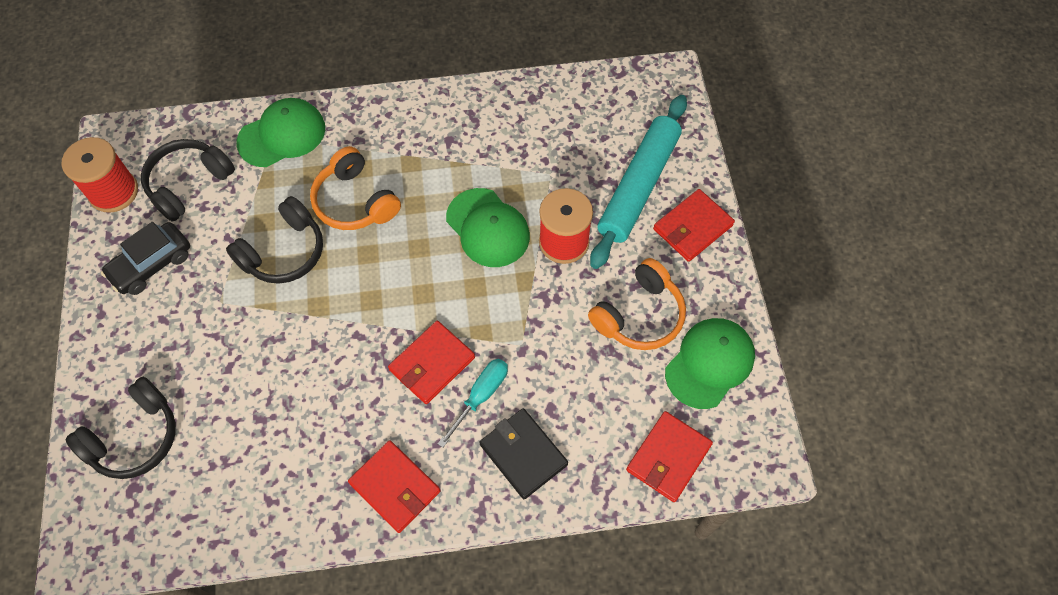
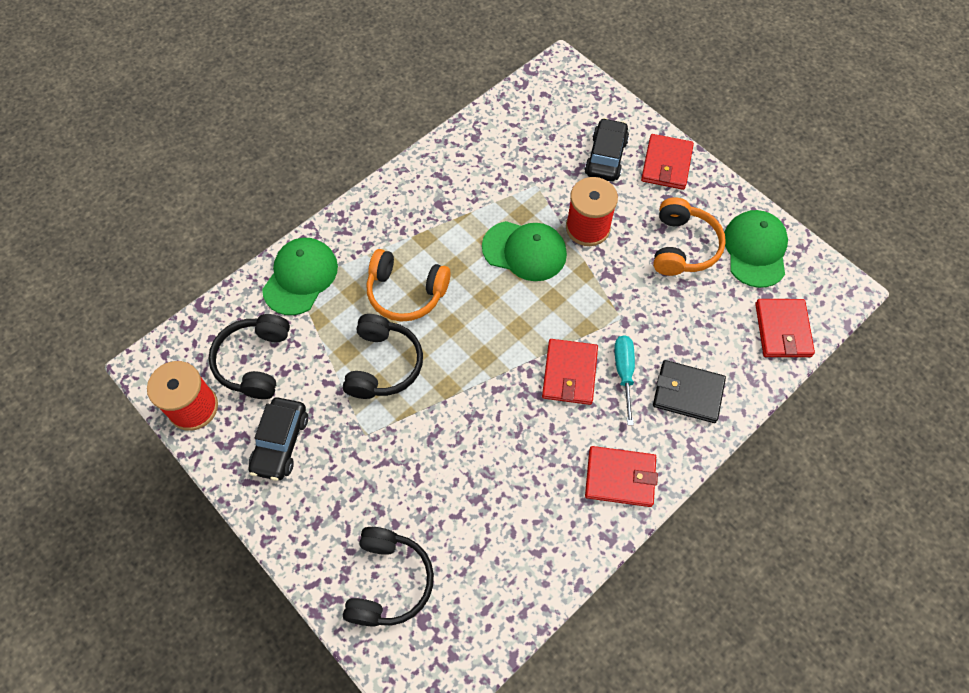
camera: 35 degrees left, 0 degrees up
(639, 186) = (606, 157): turquoise rolling pin -> black car

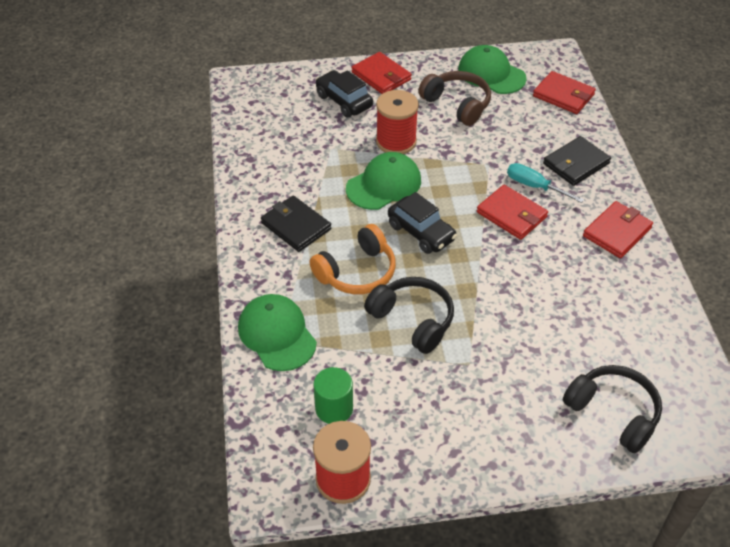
camera: 55 degrees left, 15 degrees down
(254, 361) = (334, 408): black headphones -> green cylinder
(280, 443) = (432, 427): black car -> black car (421, 232)
(424, 217) = (296, 226): none -> black wallet
(683, 246) = (457, 104): orange headphones -> brown headphones

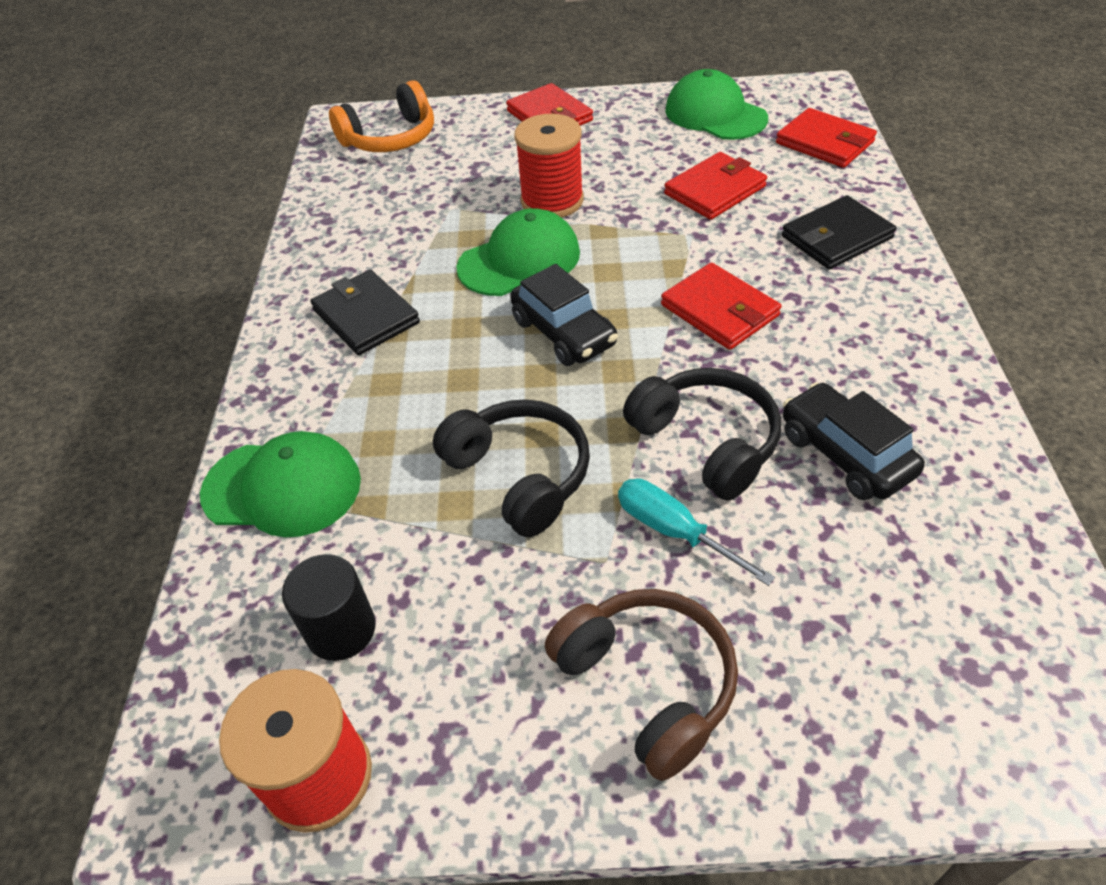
camera: 10 degrees right, 0 degrees up
(277, 334) = (282, 487): green cap -> green cap turned 120 degrees clockwise
(334, 408) = (341, 629): green cylinder -> black cylinder
(344, 101) = (487, 147): black car -> black car (845, 454)
(357, 272) = (444, 391): orange headphones -> orange headphones (390, 138)
(457, 104) = (656, 153): brown headphones -> brown headphones (648, 683)
(534, 186) = (762, 268): turquoise screwdriver -> turquoise screwdriver (673, 530)
(613, 412) = (876, 678): black headphones -> black headphones (706, 441)
(617, 232) = (900, 343): red wallet -> red wallet (715, 190)

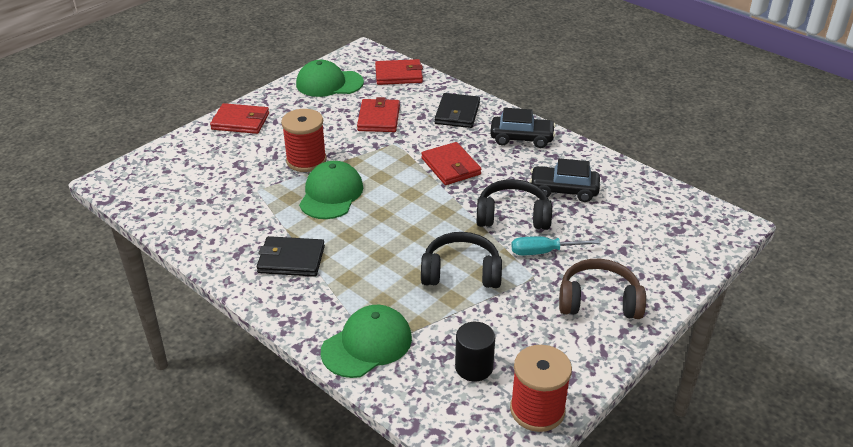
camera: 50 degrees left, 10 degrees down
(390, 138) = (160, 175): orange headphones -> none
(563, 333) = (398, 211): black car -> black car (521, 138)
(719, 310) = (451, 166): red wallet -> red wallet turned 60 degrees clockwise

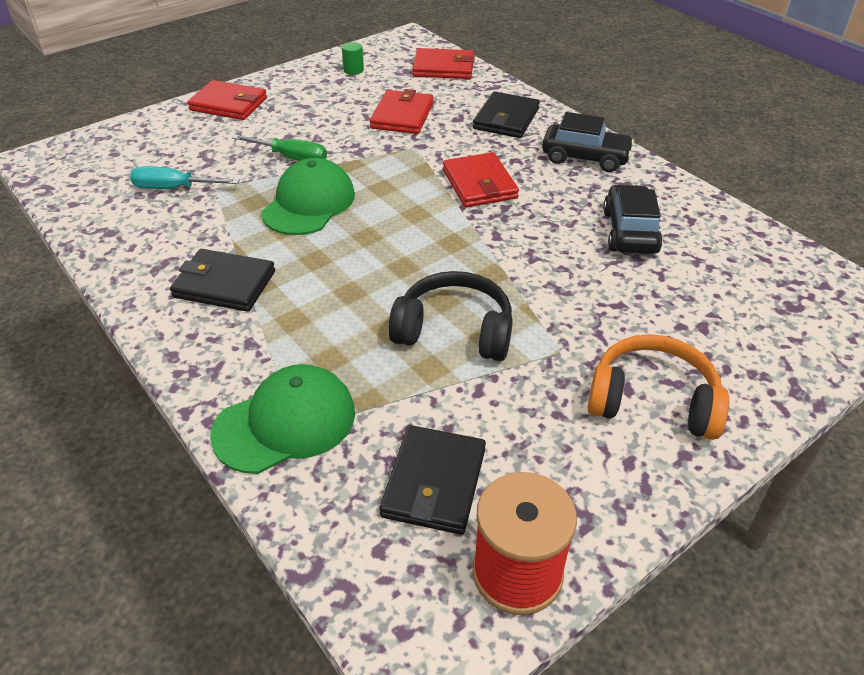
camera: 10 degrees right, 5 degrees up
(306, 160) = (292, 158): red spool -> green screwdriver
(329, 83) = (353, 70): green cap -> green cylinder
(474, 367) = (434, 482): black cylinder -> black wallet
(513, 216) = (549, 259): black headphones -> none
(542, 252) = (581, 315): turquoise screwdriver -> turquoise screwdriver (173, 188)
(563, 190) = (630, 231): black car -> black car turned 75 degrees clockwise
(599, 301) = (652, 401): brown headphones -> orange headphones

